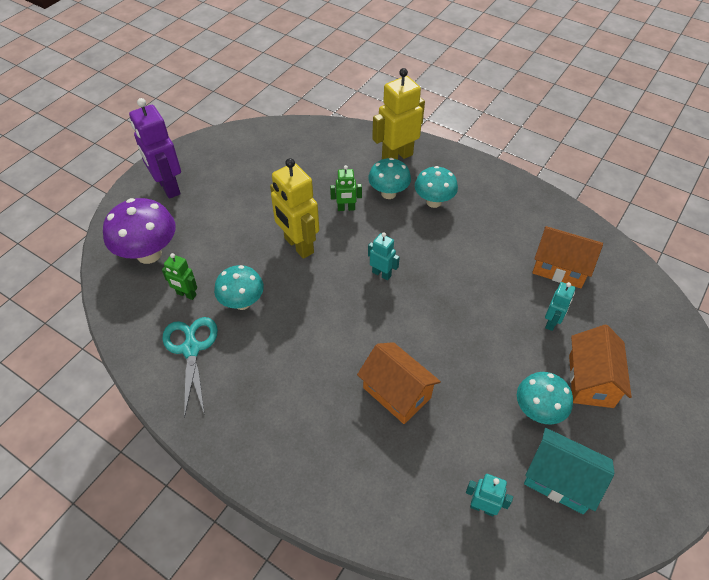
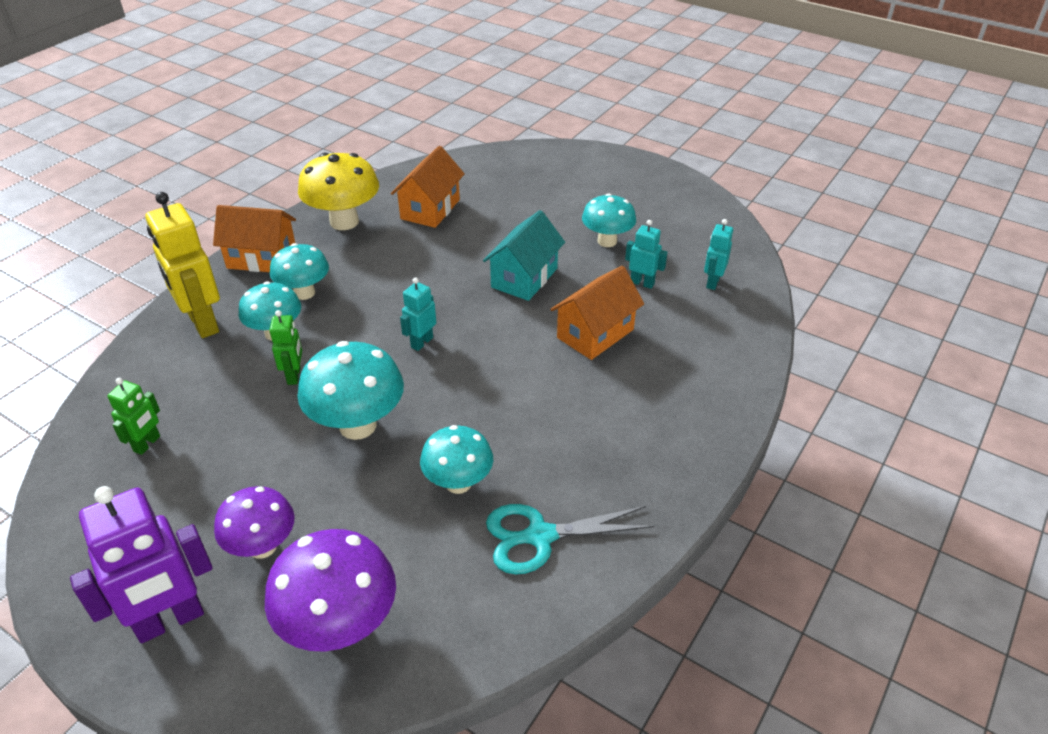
camera: 90 degrees left, 10 degrees down
(186, 294) = (437, 556): green robot -> green robot (147, 444)
(208, 214) = (262, 546): none -> purple mushroom
(298, 246) = (358, 425): yellow robot -> turquoise mushroom
(528, 213) = (344, 222): none -> yellow mushroom
(551, 322) = (502, 222): turquoise robot -> turquoise robot (642, 283)
(560, 480) = (676, 236): turquoise house -> turquoise house (524, 278)
(590, 380) = (571, 207): orange house -> orange house (262, 258)

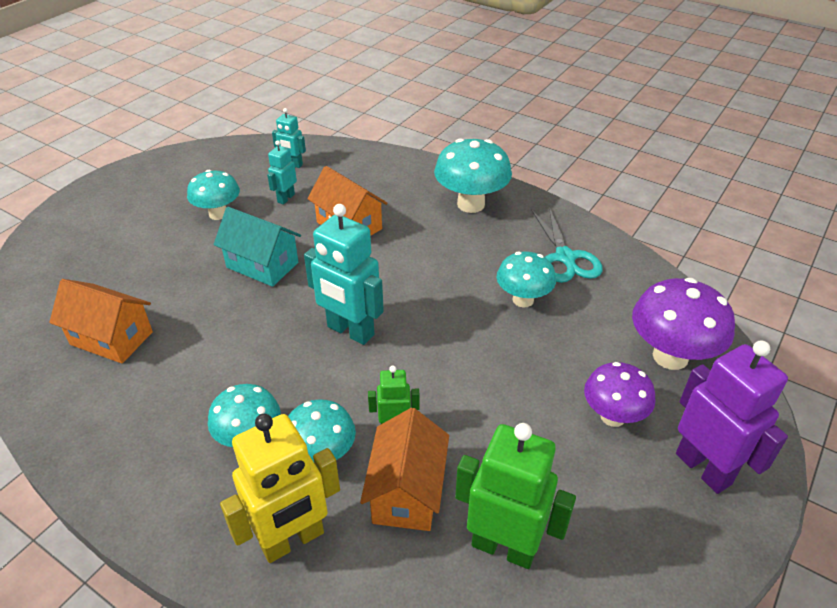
camera: 90 degrees left, 0 degrees up
(147, 444) = (504, 547): green robot -> green robot, size x1.91
(262, 258) = (163, 498): orange house -> orange house (407, 492)
(344, 222) = (106, 418): yellow mushroom -> none
(358, 425) = (464, 367): turquoise mushroom -> turquoise mushroom (471, 204)
(421, 342) = (350, 331): turquoise robot -> turquoise robot, size x1.91

